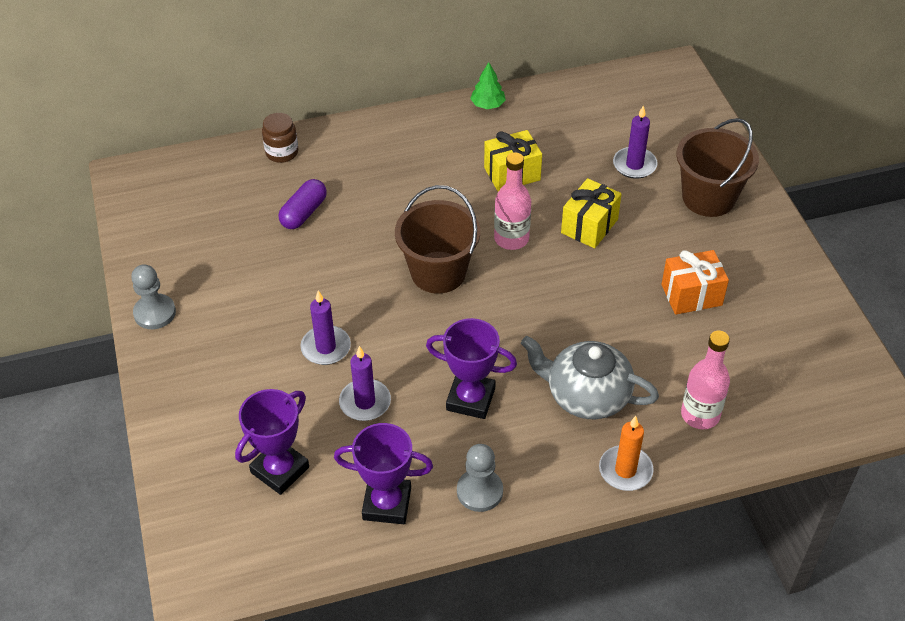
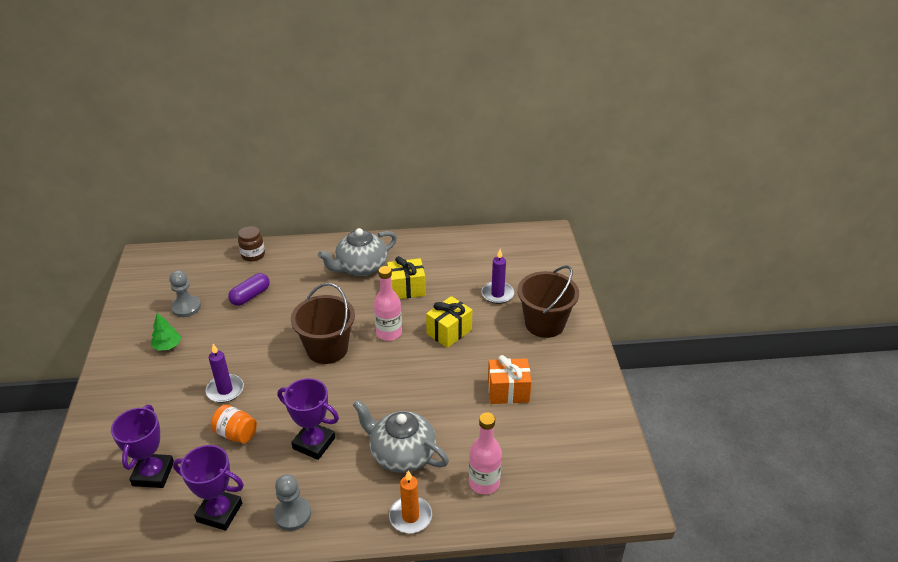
camera: 10 degrees right, 10 degrees down
(155, 313) = (118, 349): grey pawn -> grey pawn (186, 307)
(280, 470) = (153, 474): purple trophy -> purple trophy turned 45 degrees counterclockwise
(365, 402) = (236, 433): purple candle -> orange jar
(438, 151) = (360, 267): none -> grey teapot
(488, 105) = (407, 241): green tree -> green tree (167, 346)

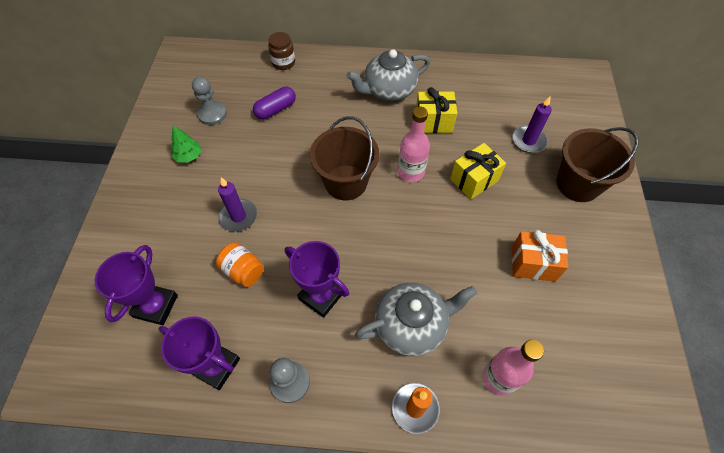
camera: 10 degrees right, 20 degrees up
(401, 454) = (411, 325): grey teapot -> grey teapot turned 120 degrees clockwise

